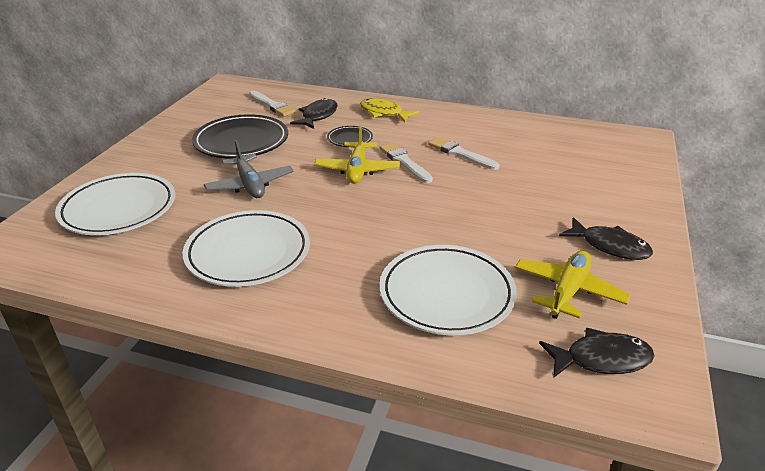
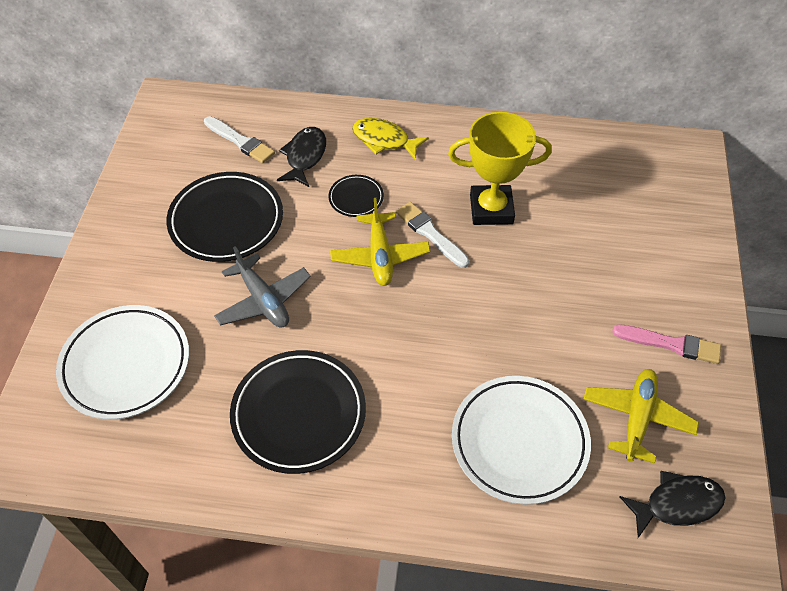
camera: 10 degrees left, 20 degrees up
(248, 253) = (299, 414): white plate -> black plate
(460, 154) = (491, 209): white brush -> yellow trophy
(609, 246) = (671, 344): black fish -> pink brush

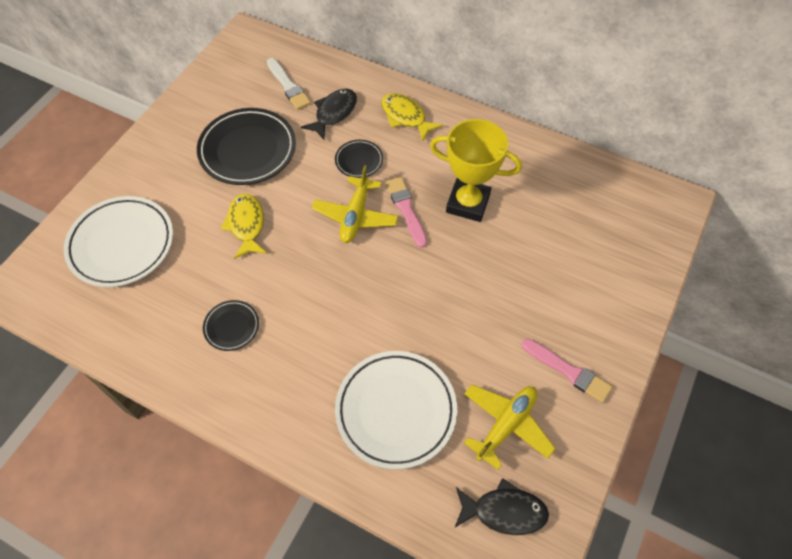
camera: 20 degrees right, 5 degrees up
(263, 300) = (246, 225): grey plane -> yellow fish
(299, 414) = (231, 327): black plate -> black plate, size x0.49
(430, 233) = (406, 209): white brush -> pink brush

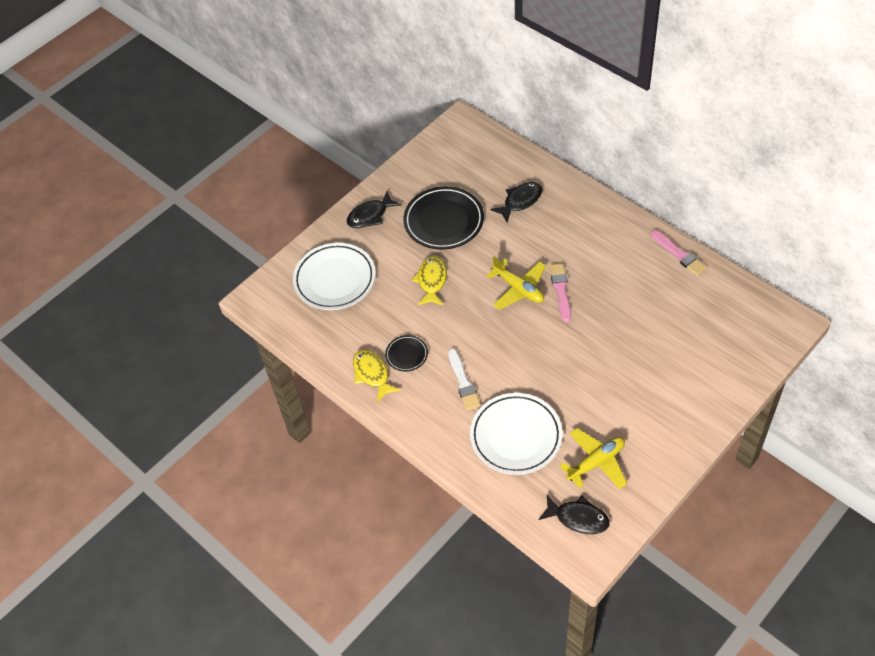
camera: 20 degrees right, 5 degrees down
(155, 157) = (370, 215): none -> black fish
(288, 86) = (487, 172): white brush -> white brush (463, 382)
(355, 216) = (519, 288): yellow plane -> yellow plane turned 75 degrees counterclockwise
(359, 161) = (532, 244): black plate -> none
(405, 117) = (580, 214): yellow fish -> yellow fish (372, 374)
(468, 203) = (613, 294): yellow trophy -> none
(568, 371) = (656, 435): pink brush -> pink brush (679, 254)

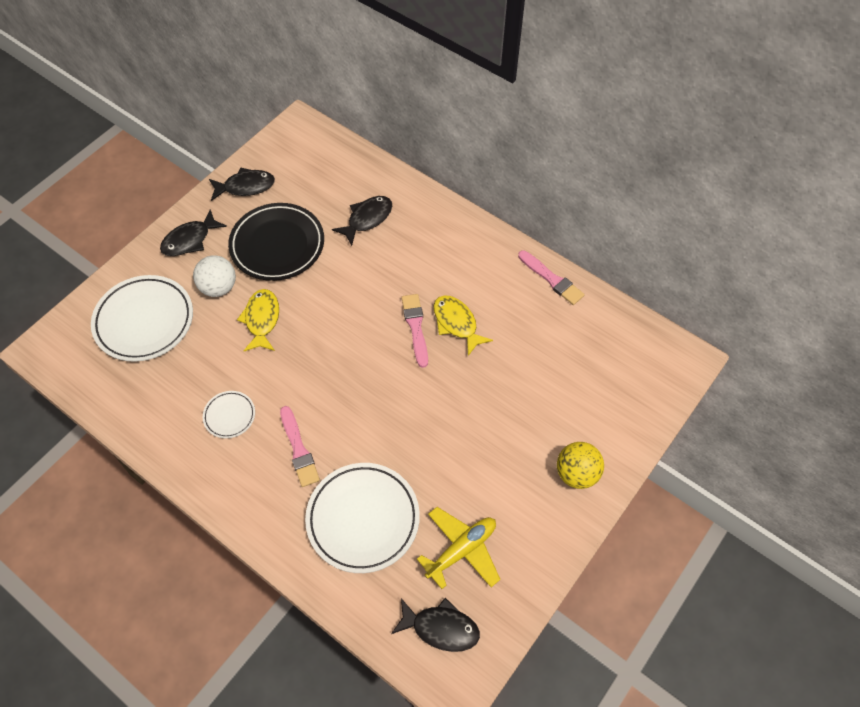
camera: 10 degrees left, 5 degrees up
(372, 374) = (186, 443): yellow fish -> yellow fish (456, 323)
(395, 254) = (218, 287): none -> white ball
(406, 355) = (229, 416): black plate -> white plate
(416, 173) = (245, 187): none -> black fish
(463, 382) = (299, 449): white brush -> pink brush
(519, 288) = (366, 326): yellow plane -> none
(694, 408) = (576, 473): none -> yellow ball

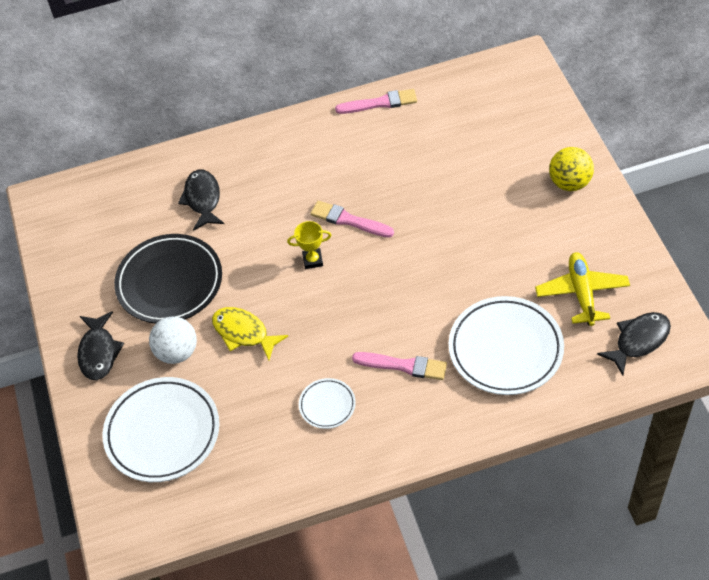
camera: 50 degrees left, 5 degrees down
(245, 187) = (76, 277): black fish -> none
(359, 325) = (312, 260): none -> yellow trophy
(456, 323) = (369, 189): yellow fish -> none

